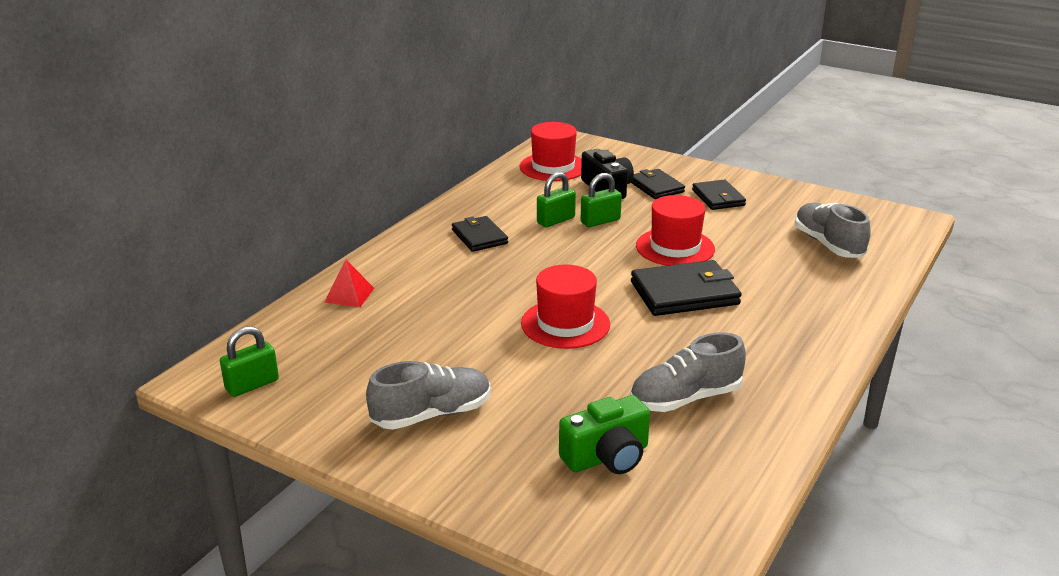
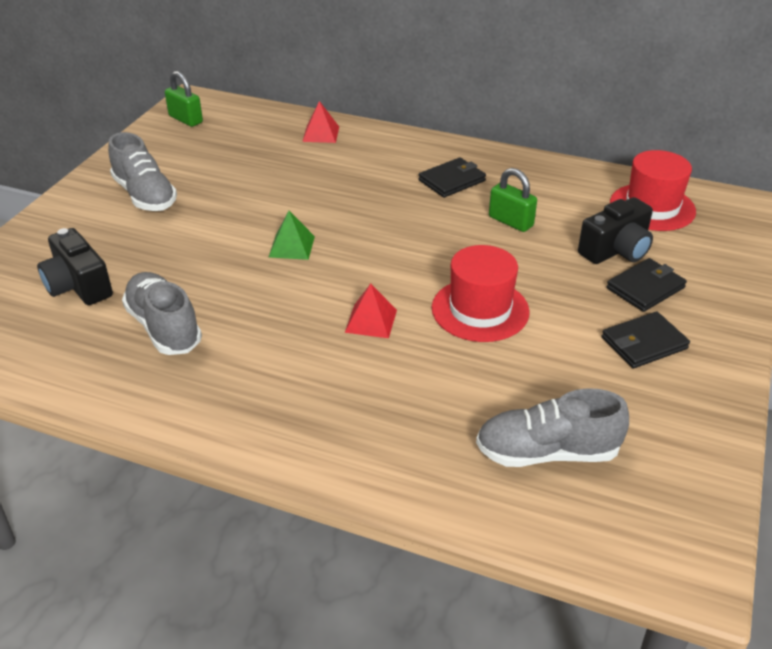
camera: 80 degrees right, 10 degrees up
(565, 324) = (291, 246): red hat -> green pyramid
(600, 221) = (524, 251): green padlock -> none
(607, 457) = (78, 286): green camera -> black camera
(685, 293) = (371, 321): black wallet -> red pyramid
(828, 244) = (547, 452): grey shoe -> grey shoe turned 150 degrees counterclockwise

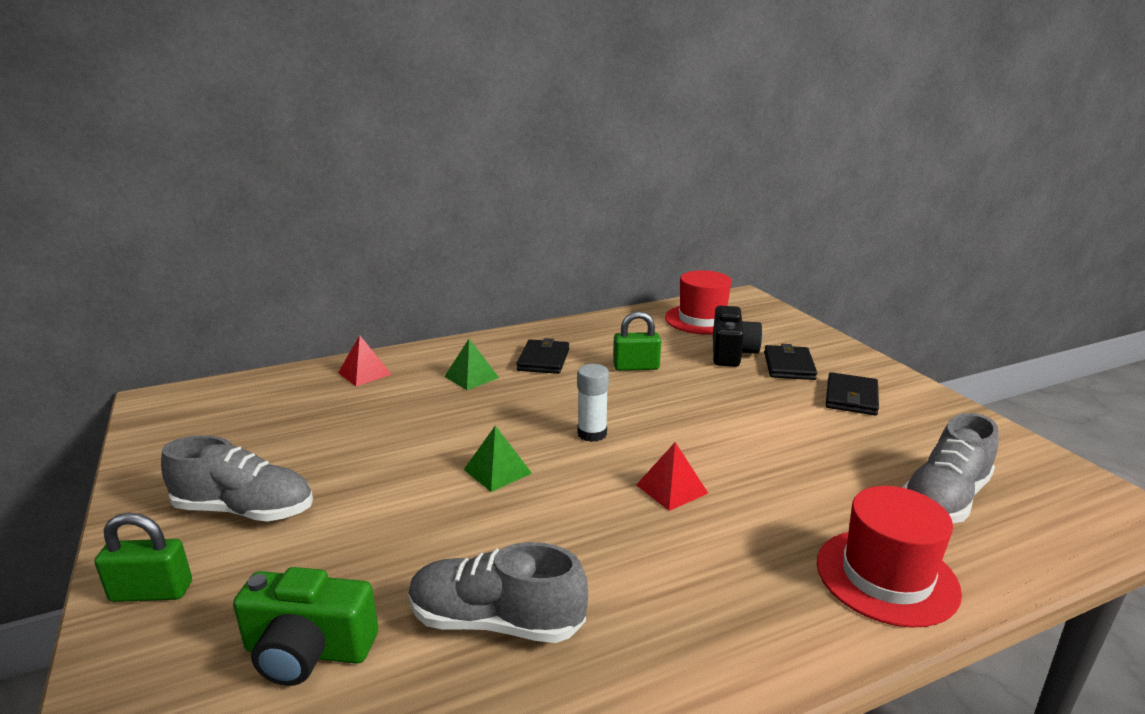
camera: 45 degrees left, 15 degrees down
(78, 286) = (308, 651): black camera -> green camera
(186, 119) = (179, 420): green padlock -> green padlock (151, 592)
(381, 170) = (471, 377): none -> green pyramid
(387, 255) = (592, 434): none -> white glue stick
(480, 310) = (728, 434): red hat -> red hat (886, 576)

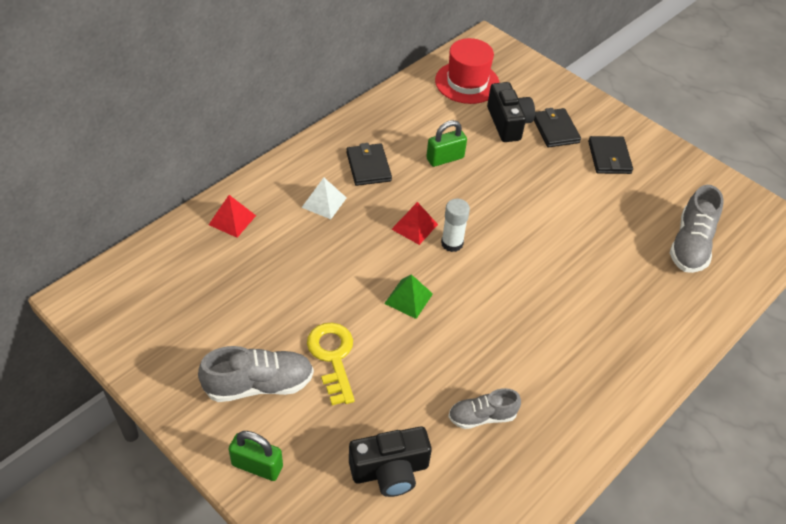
camera: 25 degrees left, 25 degrees up
(151, 592) = (257, 466): green padlock -> green padlock turned 45 degrees clockwise
(308, 651) = (390, 471): green camera -> black camera
(355, 505) = (333, 357): none -> yellow key
(471, 377) = (324, 202): green pyramid -> white pyramid
(496, 621) = (482, 417): grey shoe -> grey shoe, size x0.64
(671, 489) = (530, 282): red pyramid -> red pyramid (414, 227)
(886, 576) = (675, 317): red hat -> none

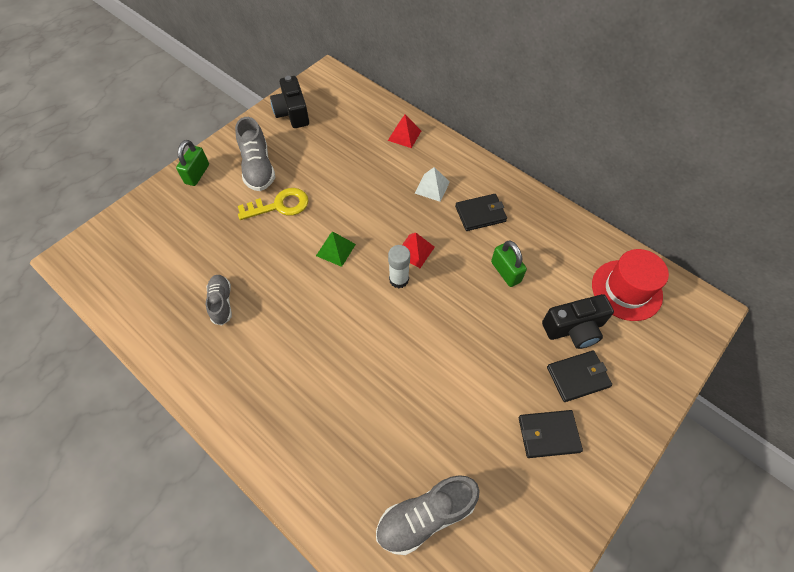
camera: 90 degrees right, 10 degrees up
(390, 471) = (183, 245): black camera -> black camera (292, 113)
(690, 245) = (425, 516): grey shoe -> grey shoe turned 45 degrees counterclockwise

